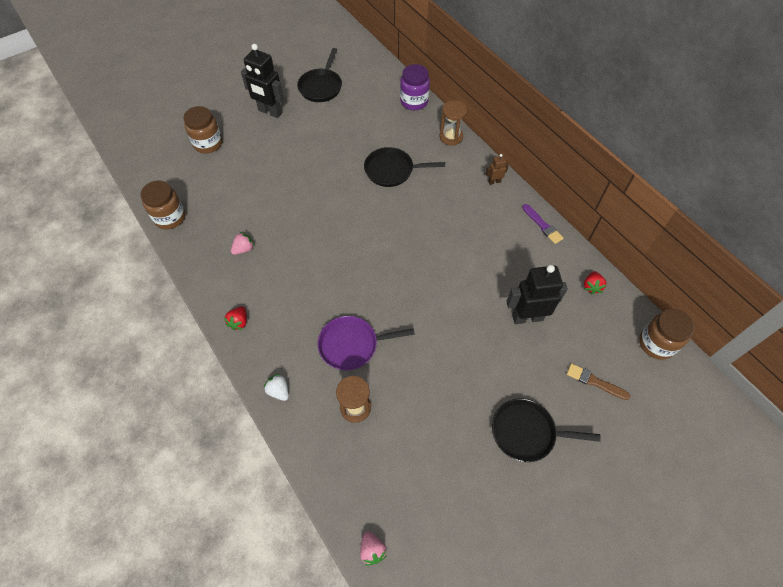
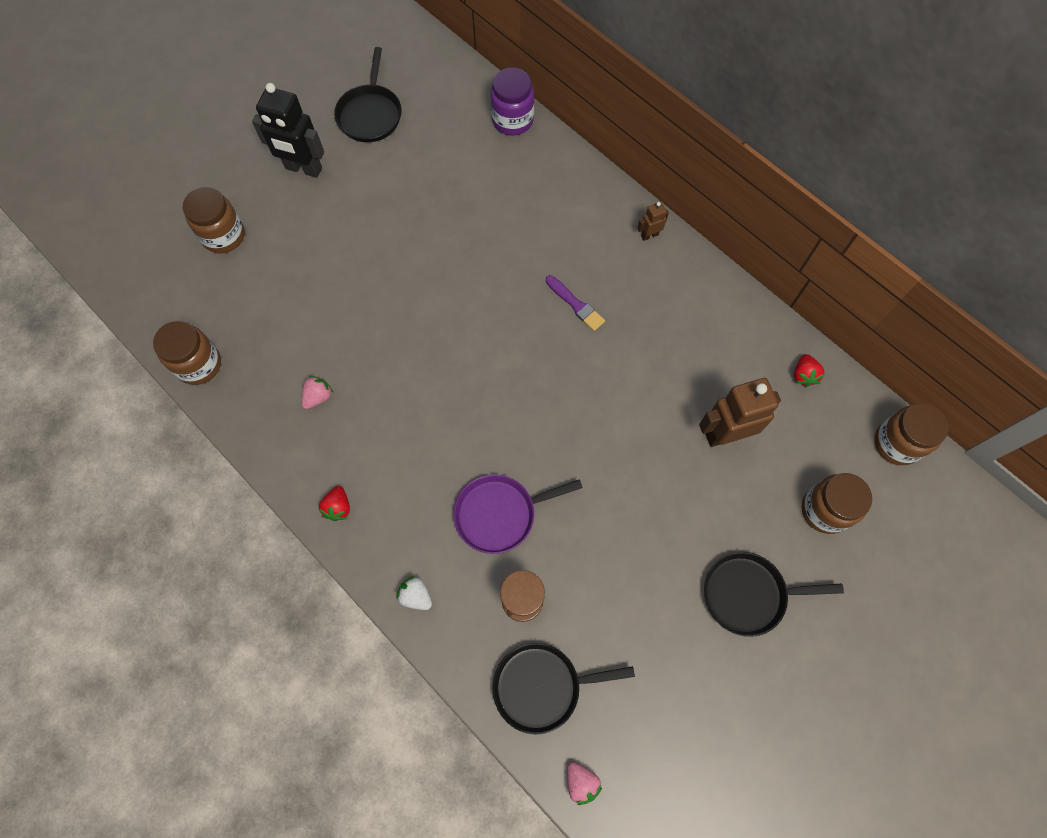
camera: 10 degrees left, 10 degrees up
(392, 170) = (502, 239): black pan -> black pan (541, 686)
(451, 137) = (576, 172): brown hourglass -> none
(527, 317) = (725, 434): black robot -> brown robot
(542, 225) = (726, 293): purple brush -> purple brush (576, 304)
(594, 381) = (824, 510): brown brush -> brown jar

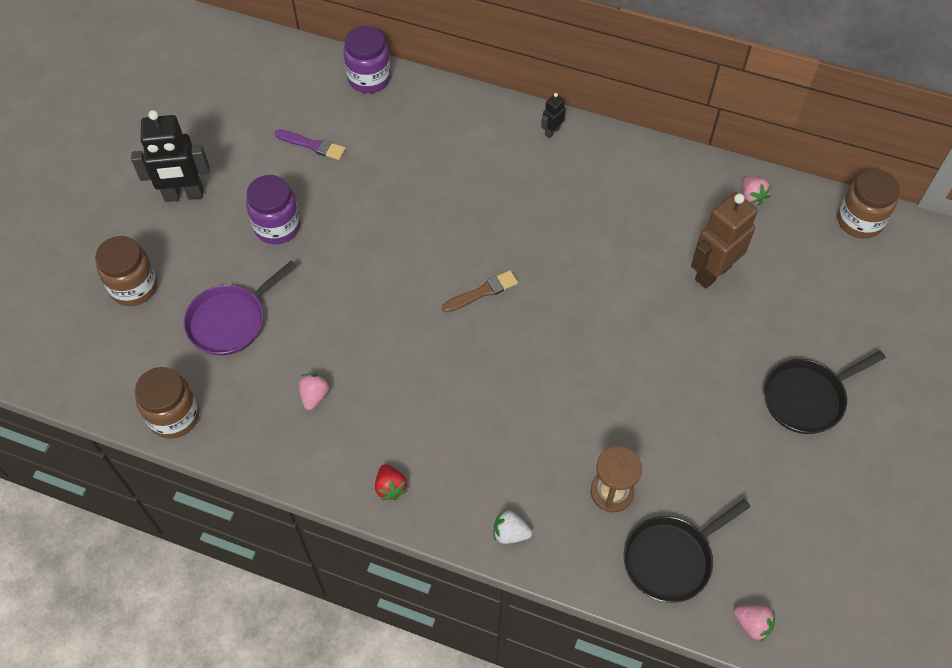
camera: 25 degrees left, 10 degrees down
(365, 229) = (277, 226): none -> purple jar
(370, 114) = (225, 122): black pan -> none
(499, 514) = (549, 426): purple pan -> purple pan (230, 321)
(507, 363) = (482, 292): none -> brown brush
(576, 304) = (518, 216): purple brush -> purple brush (312, 145)
(649, 235) = (552, 131): brown robot -> black robot
(804, 375) = (752, 196): red strawberry -> pink strawberry
(824, 510) = (831, 300): brown jar -> none

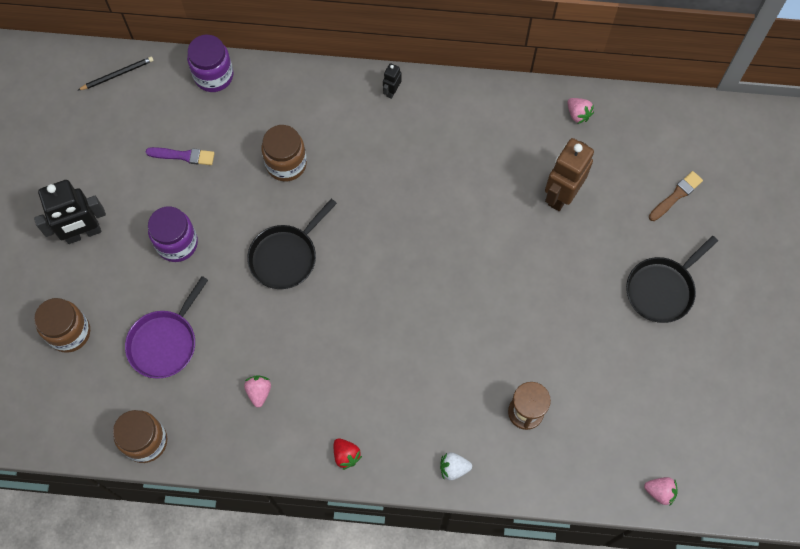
camera: 15 degrees left, 10 degrees up
(272, 57) = (117, 74): none -> black pencil
(482, 292) = (373, 261): brown brush -> brown brush (676, 195)
(671, 559) = (585, 455): black pan -> black pan (285, 257)
(859, 221) = (672, 116): brown jar -> brown jar (286, 164)

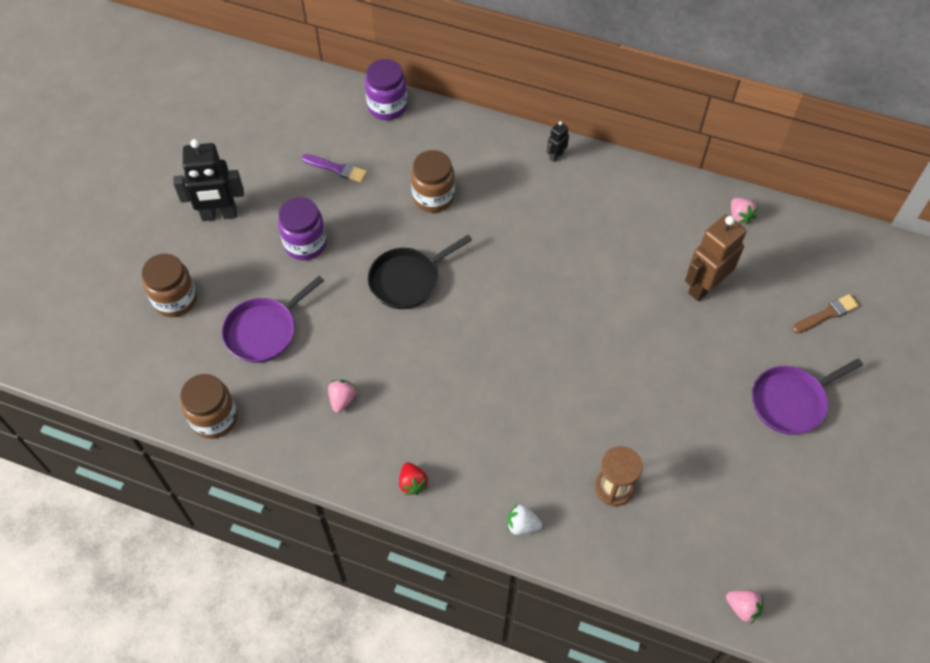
camera: 15 degrees right, 10 degrees down
(117, 74) = (297, 87): black pencil -> none
(662, 289) = (791, 402): black pan -> purple pan

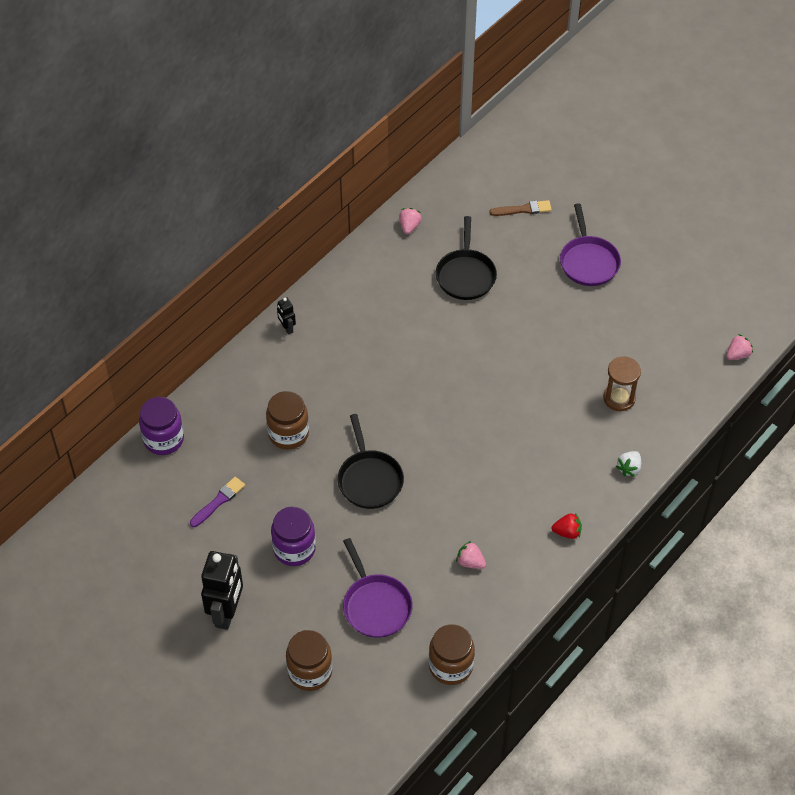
camera: 70 degrees left, 5 degrees down
(704, 286) = (466, 275): brown robot -> black pan
(740, 216) = (409, 226): pink strawberry -> pink strawberry turned 75 degrees counterclockwise
(826, 314) = (523, 209): brown brush -> brown brush turned 90 degrees clockwise

